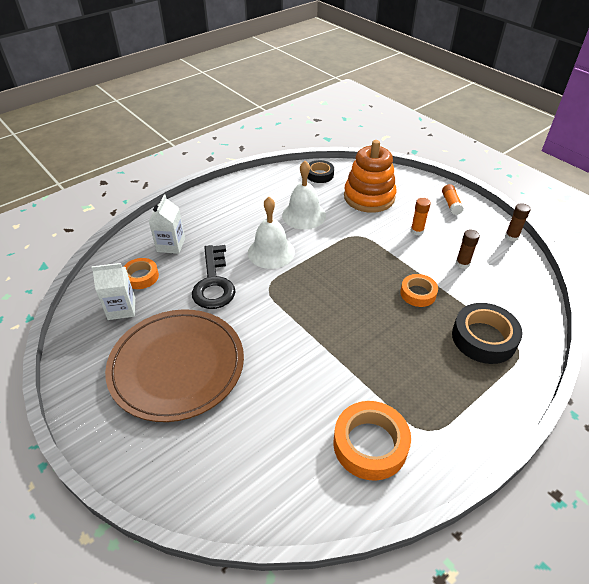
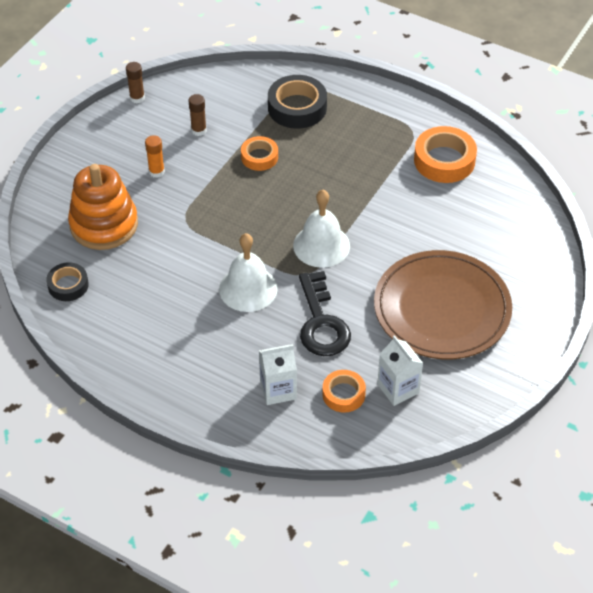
camera: 110 degrees left, 5 degrees up
(213, 283) = (321, 323): black key -> black key turned 105 degrees clockwise
(304, 215) = (165, 278): white bell -> white bell (321, 245)
(451, 204) = (92, 150): orange glue stick -> none

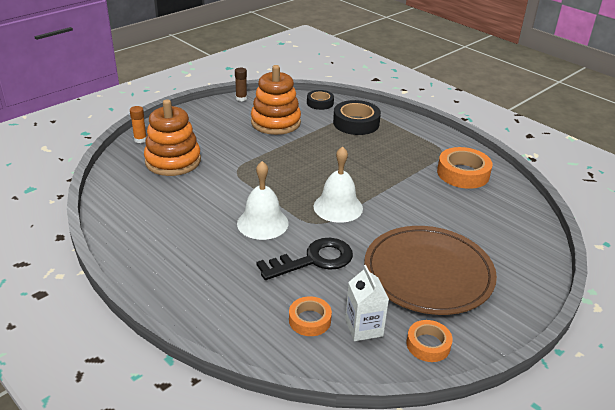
camera: 15 degrees right, 15 degrees down
(68, 285) = (121, 191): black tape -> black tape (320, 103)
(156, 172) = (231, 139): orange glue stick -> orange glue stick (140, 140)
(199, 130) = (275, 122): brown glue stick -> orange stacking toy
(259, 157) = (313, 145): orange tape -> orange tape (428, 345)
(278, 390) = (250, 302): white carton -> none
(321, 323) = (314, 260): black key -> black key turned 120 degrees counterclockwise

